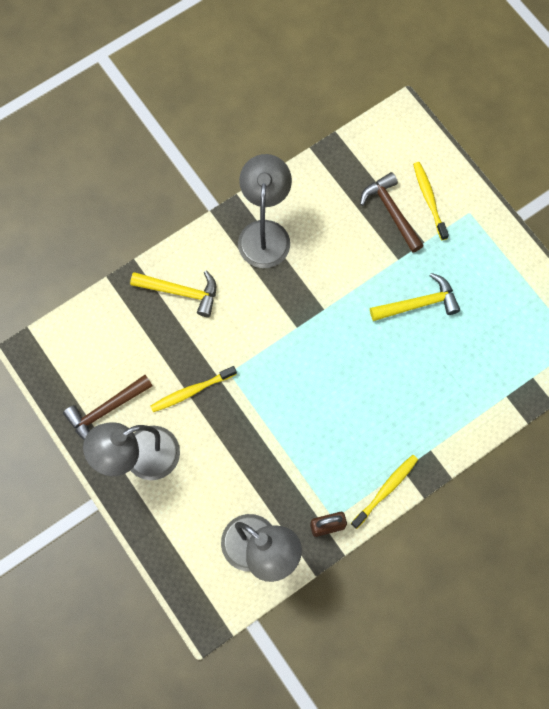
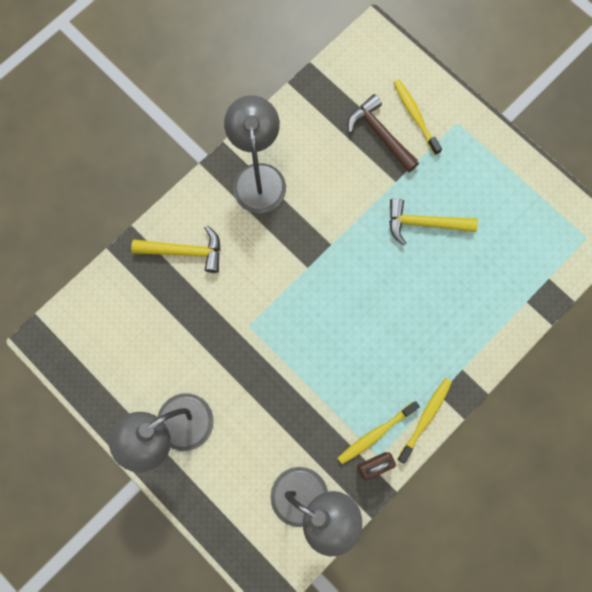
camera: 10 degrees left, 5 degrees up
(106, 410) = (131, 386): brown hammer -> none
(191, 391) = (213, 351): yellow toothbrush -> yellow toothbrush (376, 434)
(418, 304) = (424, 223): yellow hammer -> yellow hammer turned 150 degrees counterclockwise

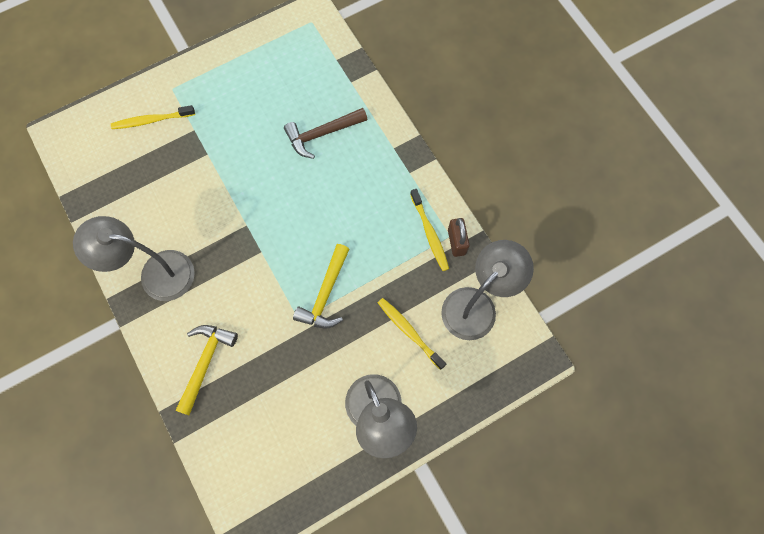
camera: 75 degrees left, 5 degrees down
(380, 134) = (157, 154): brown hammer -> brown hammer (322, 134)
(424, 223) = (254, 141): yellow hammer -> yellow hammer (325, 294)
(425, 418) = (427, 189): yellow toothbrush -> yellow toothbrush (409, 332)

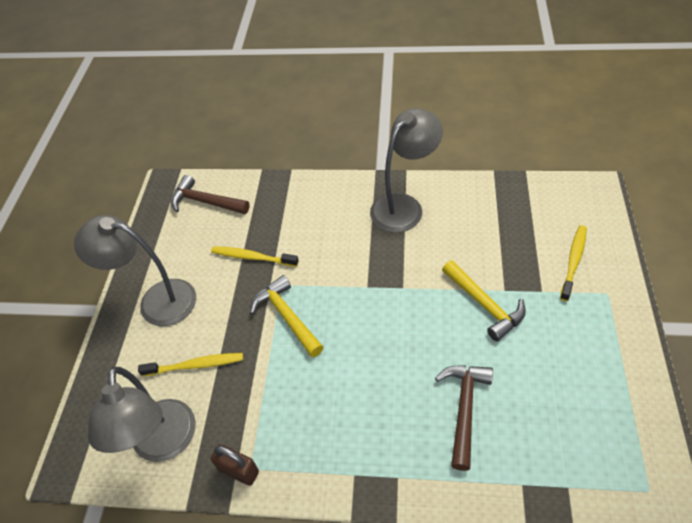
camera: 130 degrees right, 20 degrees down
(205, 363) = (302, 208): yellow hammer -> yellow hammer (484, 305)
(248, 466) = (206, 202): none -> brown hammer
(429, 233) = (270, 448): yellow toothbrush -> yellow toothbrush (252, 257)

